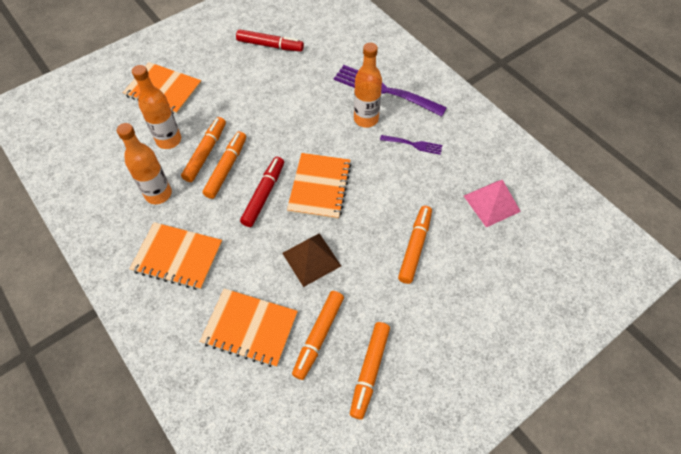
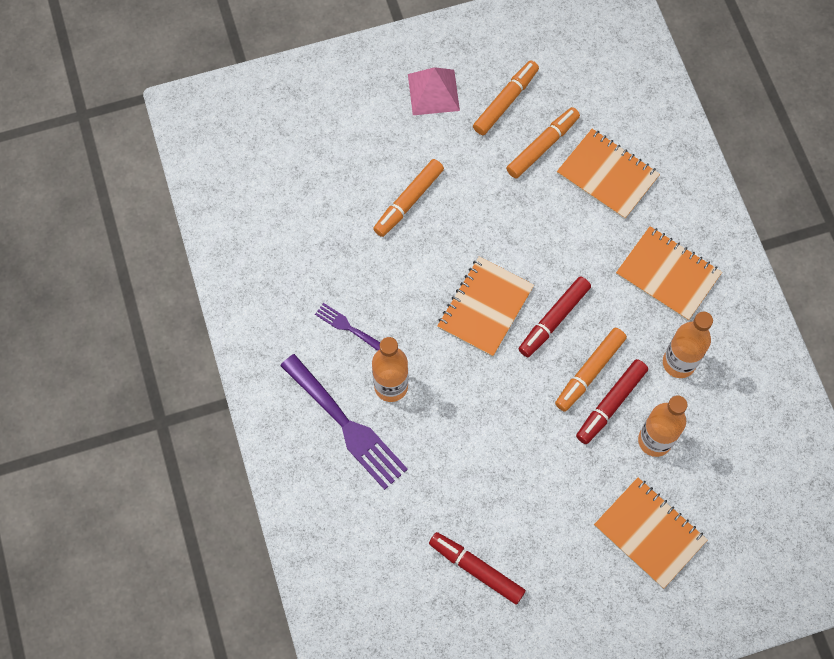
camera: 160 degrees left, 10 degrees up
(205, 153) = (611, 404): orange marker -> red marker
(311, 259) = (524, 224): brown pyramid -> none
(491, 203) = (299, 221): pink pyramid -> pink pyramid (433, 92)

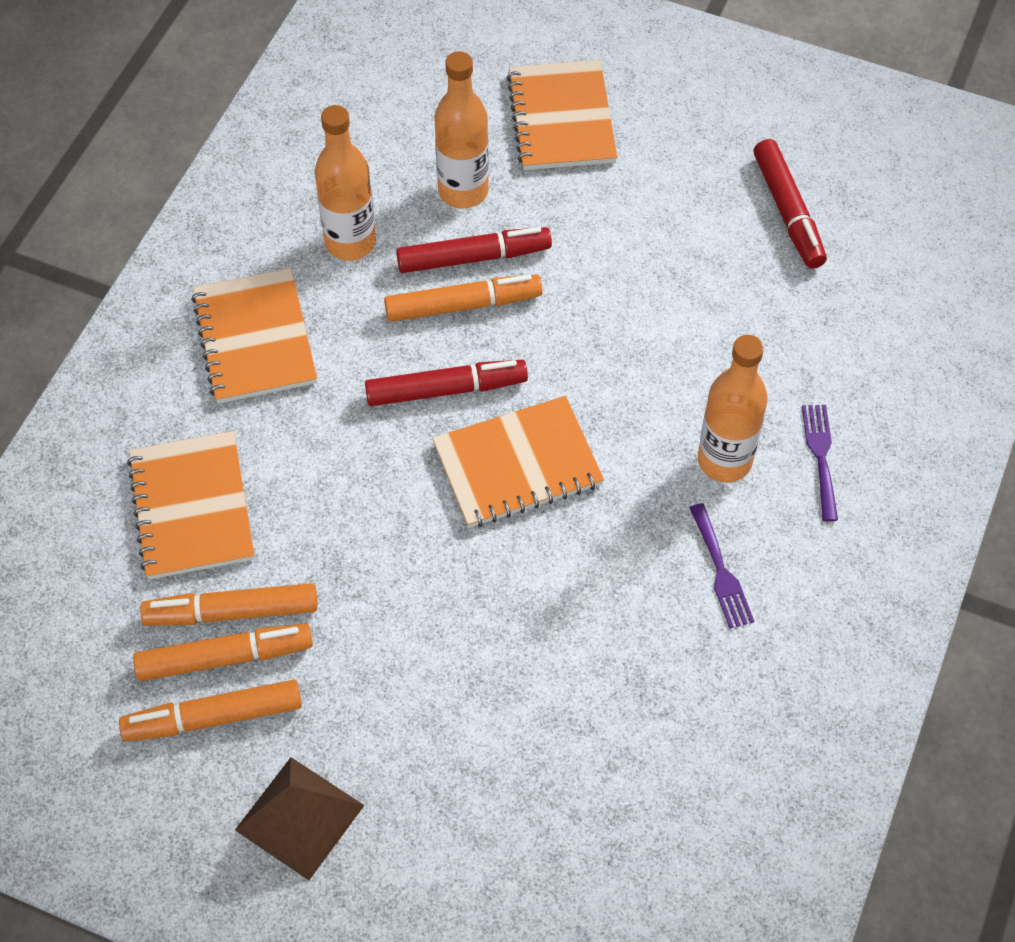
camera: 140 degrees left, 10 degrees down
(347, 425) = (820, 456): purple fork -> purple fork, size x0.50
(408, 201) = (489, 678): orange marker -> orange marker (225, 657)
(433, 92) = (299, 817): pink pyramid -> brown pyramid

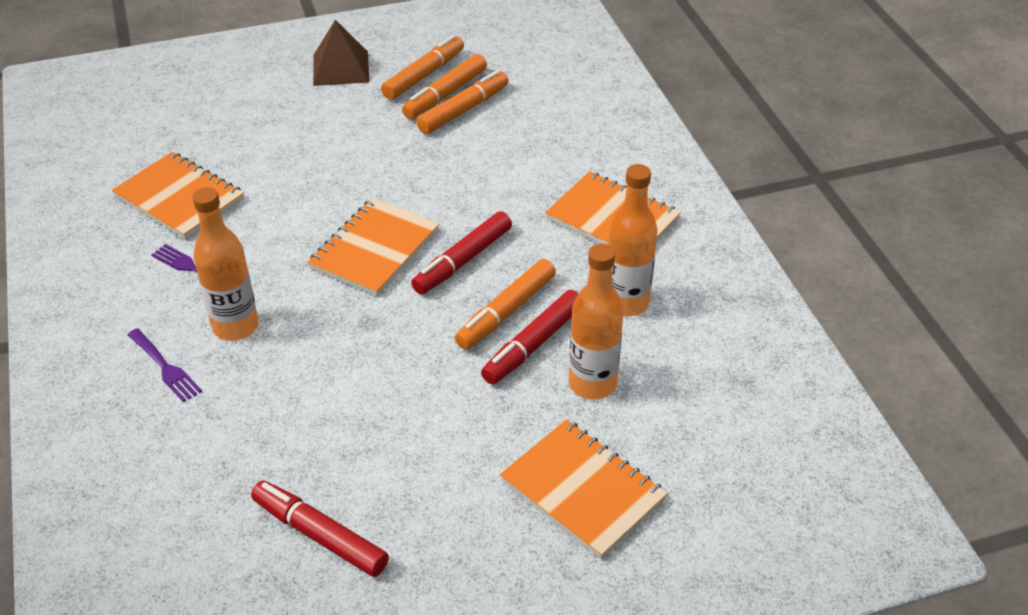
camera: 140 degrees right, 15 degrees down
(192, 508) = (540, 133): orange notebook -> orange notebook (179, 198)

